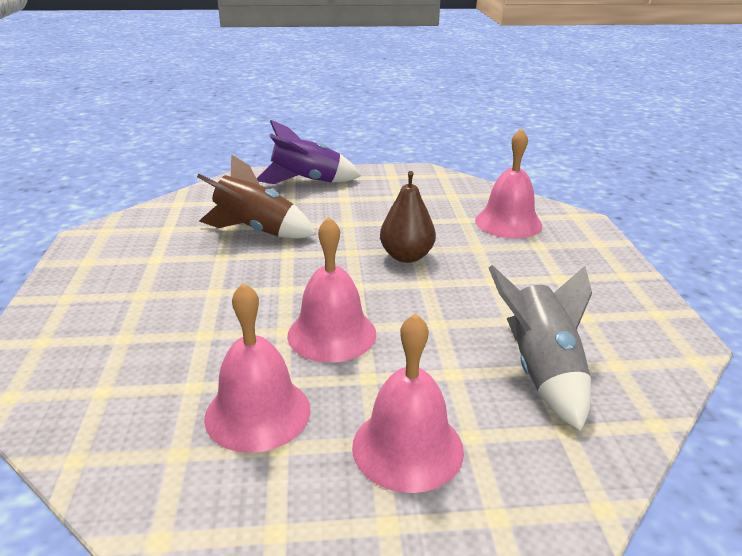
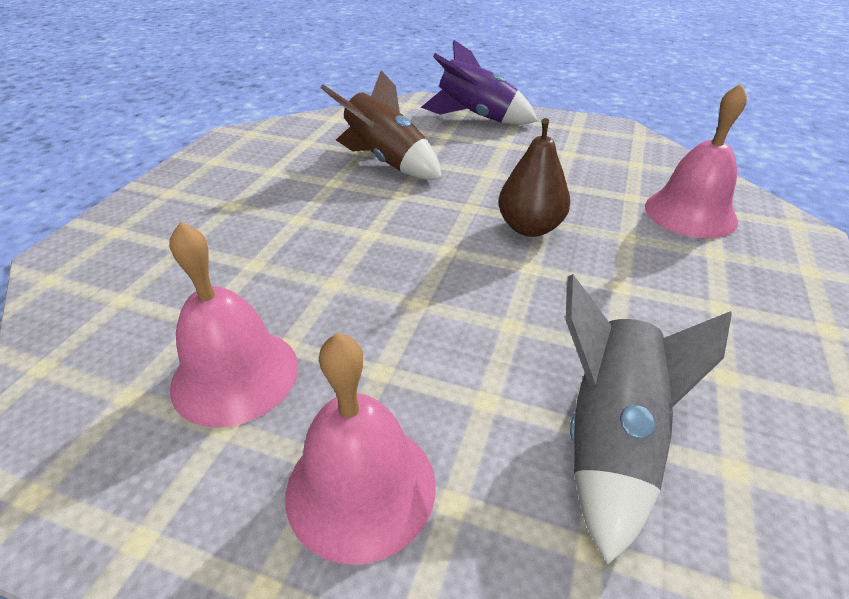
camera: 25 degrees right, 10 degrees up
(332, 334) = (379, 302): pink bell -> none

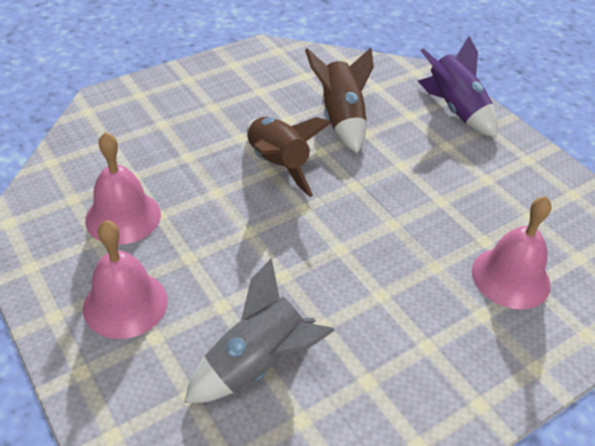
camera: 35 degrees right, 5 degrees up
(371, 225) = (277, 165): none -> brown rocket
(529, 228) = (375, 222): brown pear -> none

